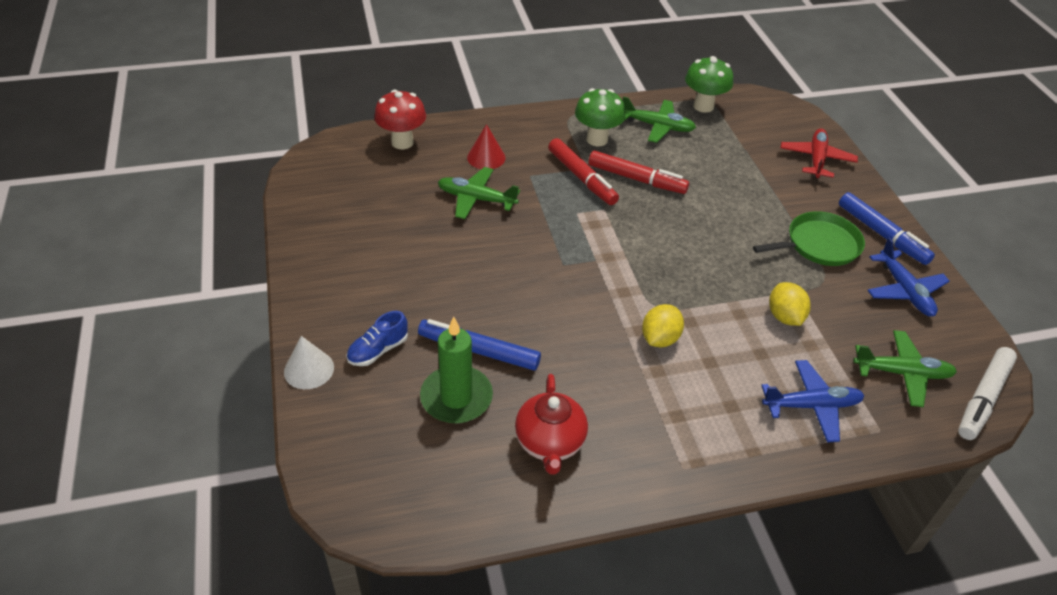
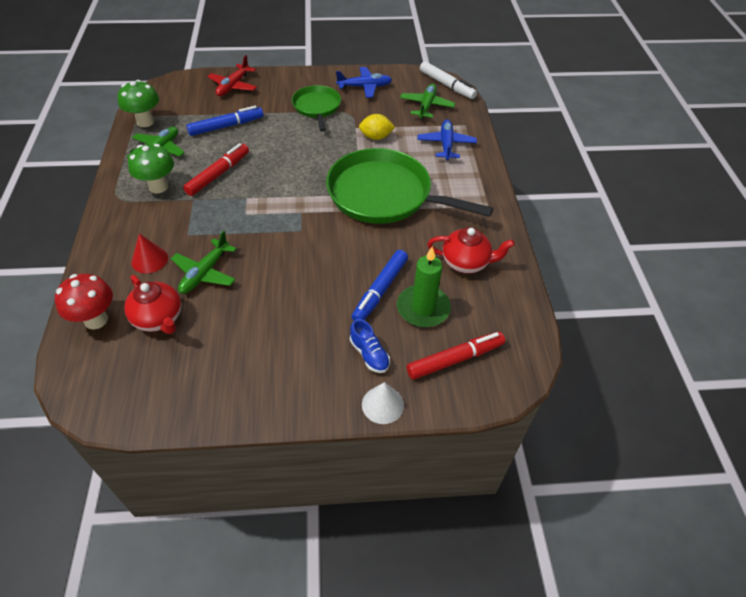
camera: 80 degrees left, 5 degrees up
(409, 180) = (159, 318): none -> red teapot
(582, 178) = (204, 204): red marker -> red marker (455, 359)
(659, 339) = (384, 195): yellow lemon -> green pan
(816, 159) = (233, 86): red plane -> red plane turned 90 degrees counterclockwise
(882, 234) = (315, 81): blue marker -> blue marker (226, 126)

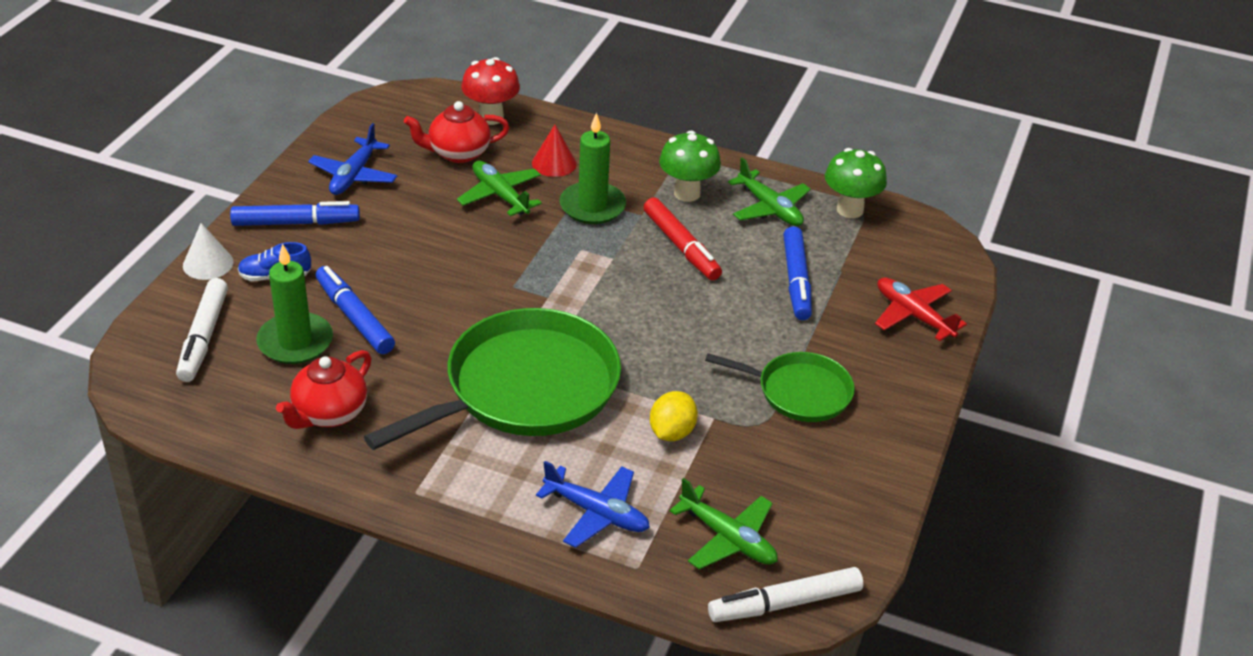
camera: 115 degrees right, 10 degrees down
(195, 223) = (592, 206): none -> green candle
(302, 376) = (296, 223): none -> blue marker
(365, 87) = (836, 476): blue plane -> blue plane (353, 176)
(455, 359) = (204, 337): red marker -> white marker

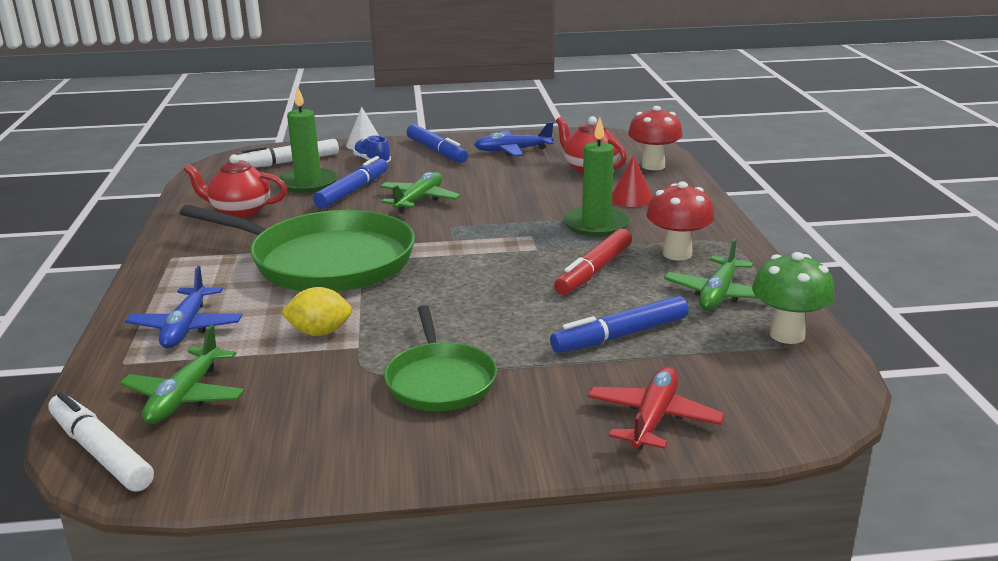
camera: 65 degrees right, 15 degrees down
(500, 195) = (559, 193): green plane -> green plane (419, 200)
(687, 193) = (677, 254): green mushroom -> red mushroom

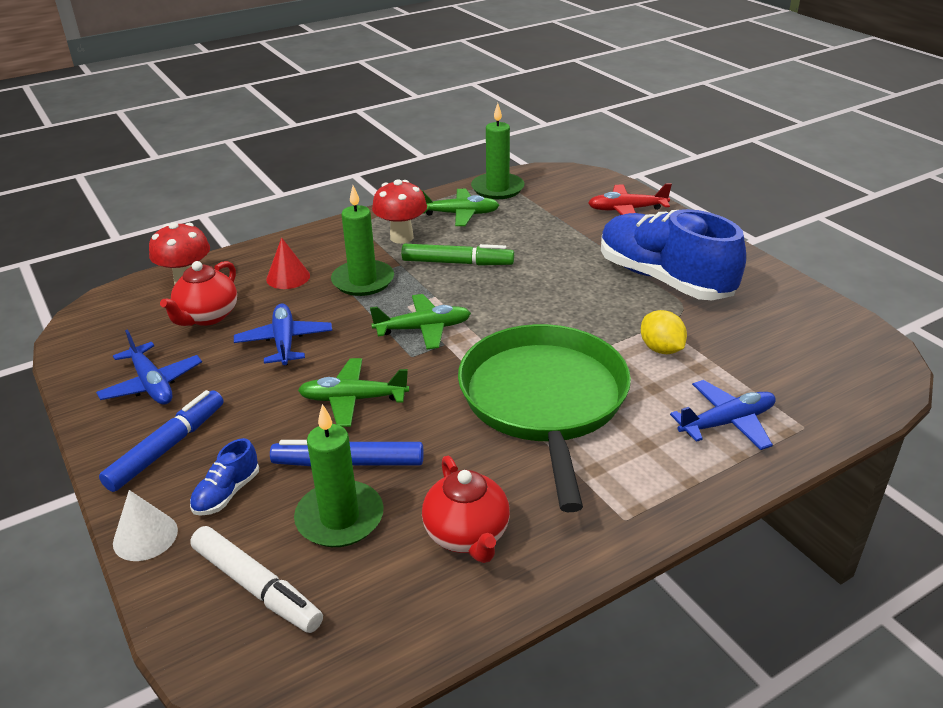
camera: 115 degrees left, 10 degrees up
(100, 452) = (883, 373): white marker -> none
(184, 397) = (798, 370): green plane -> green plane (423, 329)
(440, 380) = (664, 279): green pan -> blue shoe
(523, 188) = (284, 342): none -> blue plane
(594, 271) = (457, 263): red marker -> green marker
(620, 336) = (547, 235): blue marker -> none
(787, 335) = (497, 189): green mushroom -> green candle

